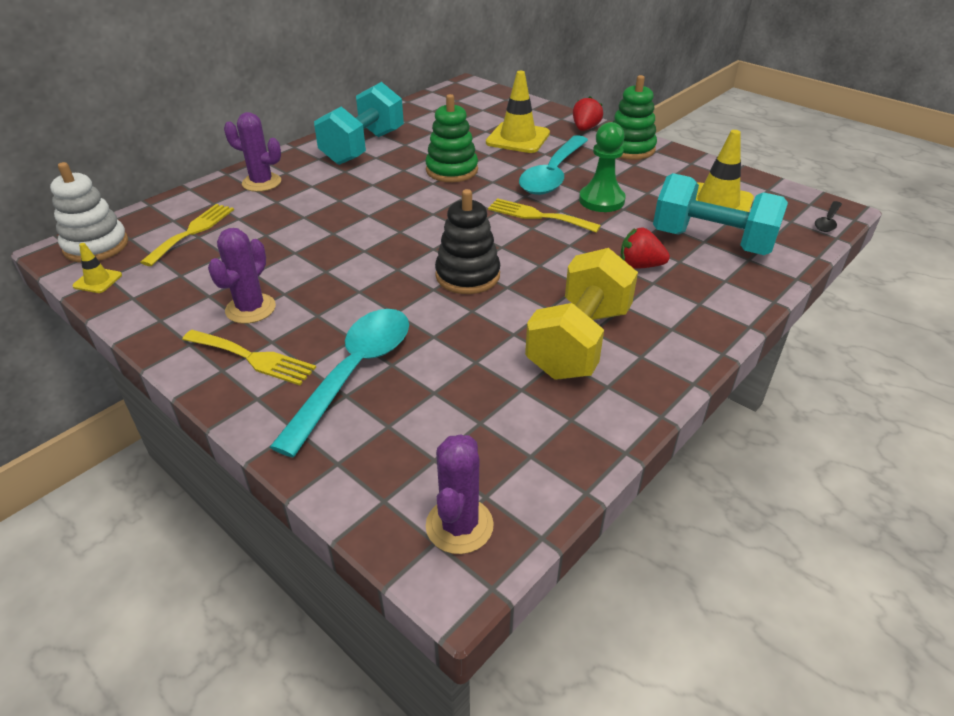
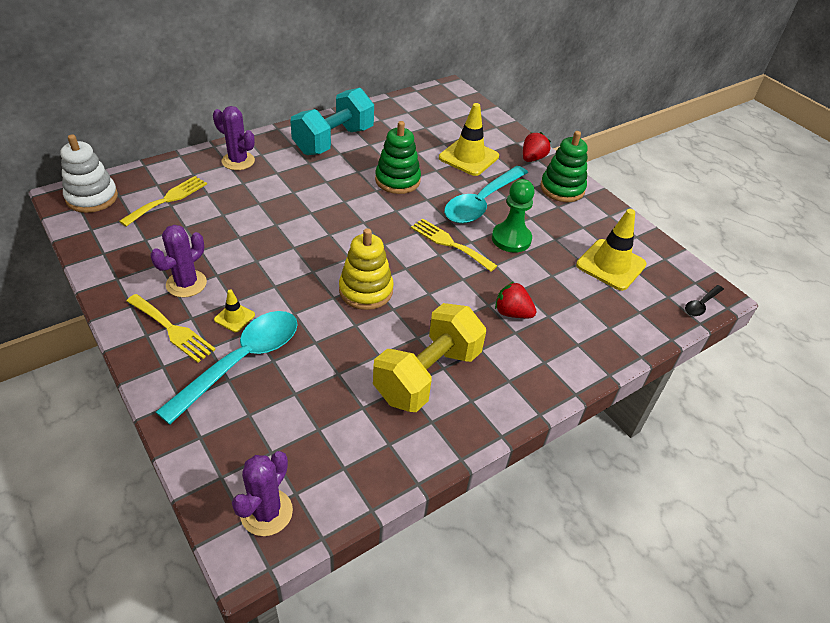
camera: 10 degrees right, 5 degrees up
(97, 280) = (83, 231): yellow traffic cone -> yellow traffic cone (234, 317)
(467, 275) = (366, 290): black stacking toy -> yellow stacking toy
(711, 242) = (586, 303): turquoise dumbbell -> none

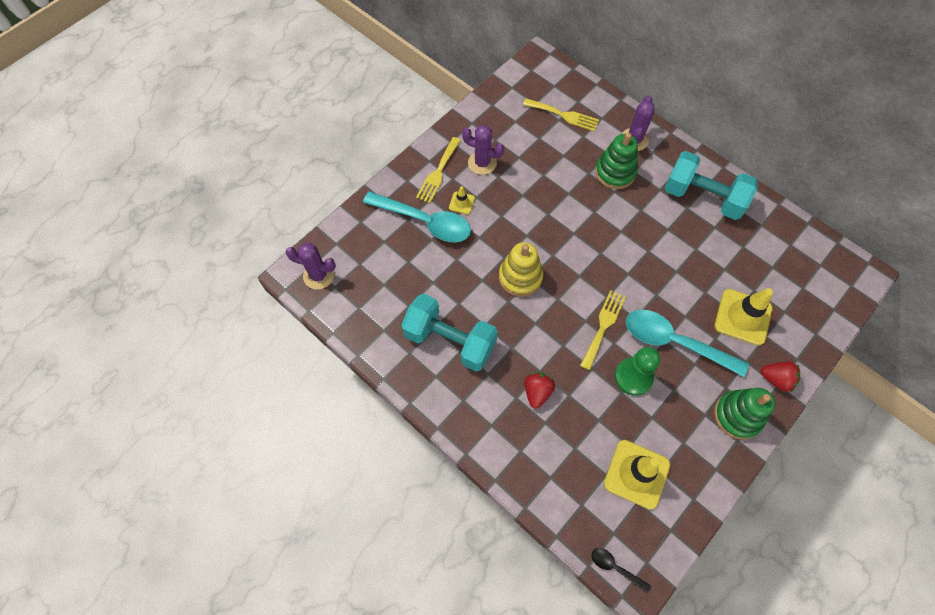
camera: 80 degrees right, 20 degrees up
(92, 197) = (544, 72): white stacking toy -> none
(397, 180) = (671, 264): green stacking toy -> green stacking toy (615, 172)
(427, 375) = (450, 341): yellow dumbbell -> turquoise dumbbell

